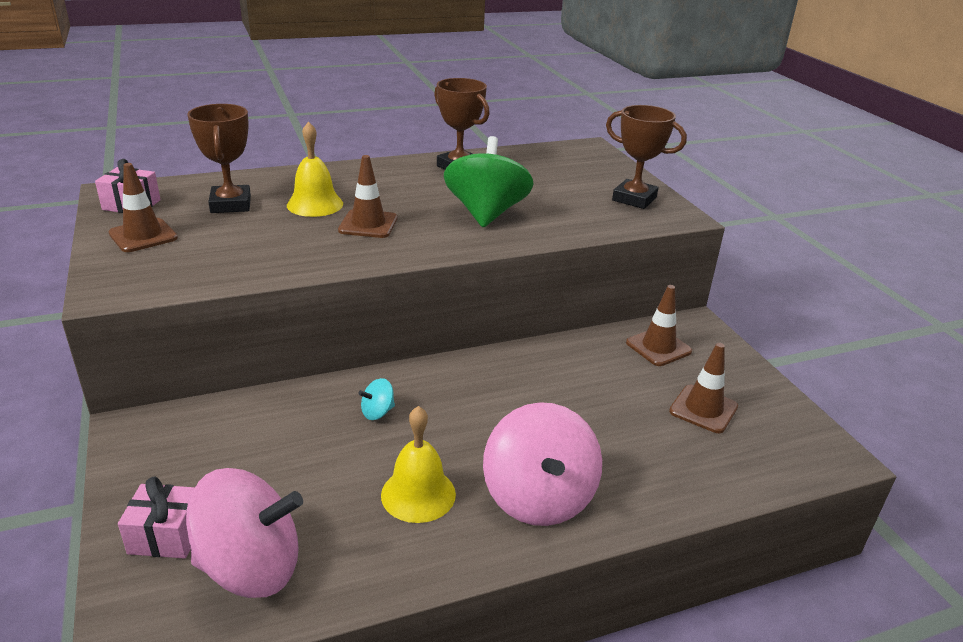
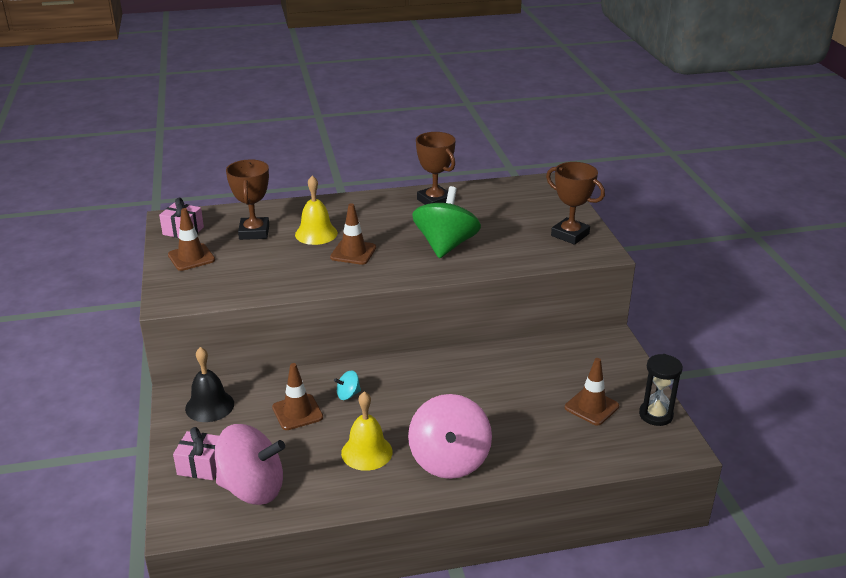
camera: 10 degrees right, 0 degrees up
(177, 440) = (209, 406): none -> black bell
(658, 347) = (573, 357): brown traffic cone -> brown traffic cone (297, 412)
(786, 414) = (656, 415): none -> black hourglass

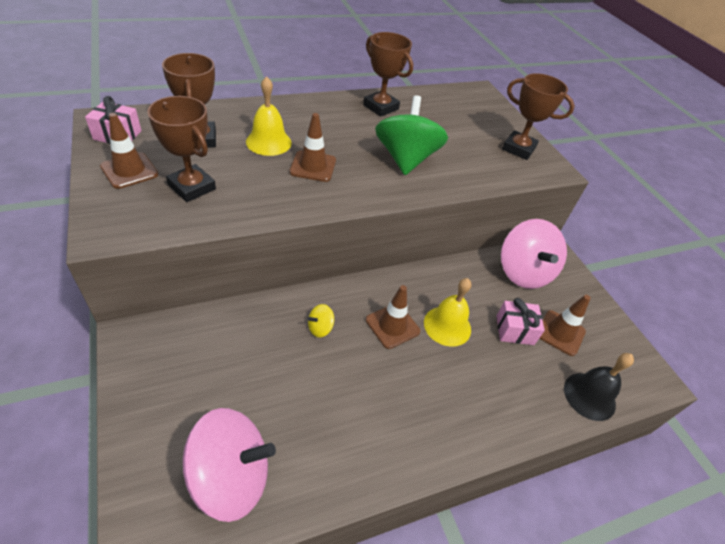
camera: 15 degrees left, 15 degrees up
(201, 466) = (164, 445): pink gift -> pink gift (514, 330)
(209, 406) = (167, 351): black bell -> black bell (589, 396)
(242, 269) = (192, 187): none -> brown trophy
(297, 412) = (269, 355): brown traffic cone -> brown traffic cone (392, 326)
(348, 394) = (320, 328): turquoise spinning top -> yellow spinning top
(367, 452) = (354, 408): yellow bell -> yellow bell (447, 326)
(449, 460) = (444, 413): pink spinning top -> pink spinning top (523, 272)
(656, 415) = (619, 340): black hourglass -> none

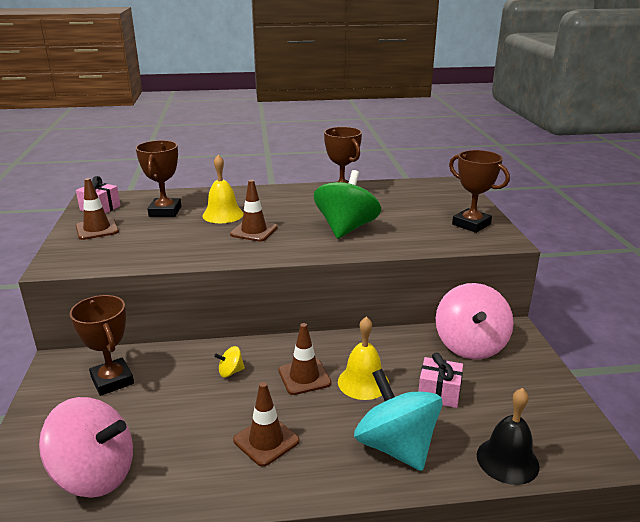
camera: 20 degrees right, 20 degrees down
(192, 187) = (141, 241): brown trophy -> brown trophy (112, 380)
(498, 395) = (396, 446): none -> turquoise spinning top
(560, 333) = (493, 400): brown traffic cone -> brown traffic cone (266, 440)

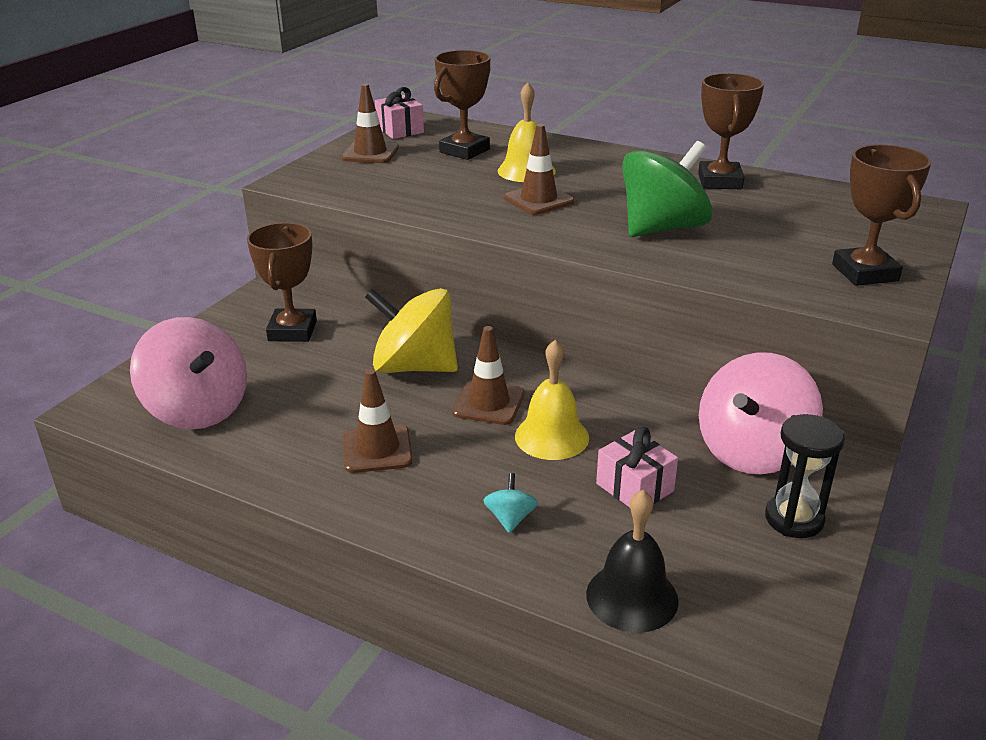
camera: 35 degrees right, 5 degrees up
(230, 372) = (414, 367): yellow spinning top -> yellow spinning top, size x2.43
(396, 446) = (510, 518): turquoise spinning top -> turquoise spinning top, size x0.41
(527, 374) = (794, 519): none -> black hourglass

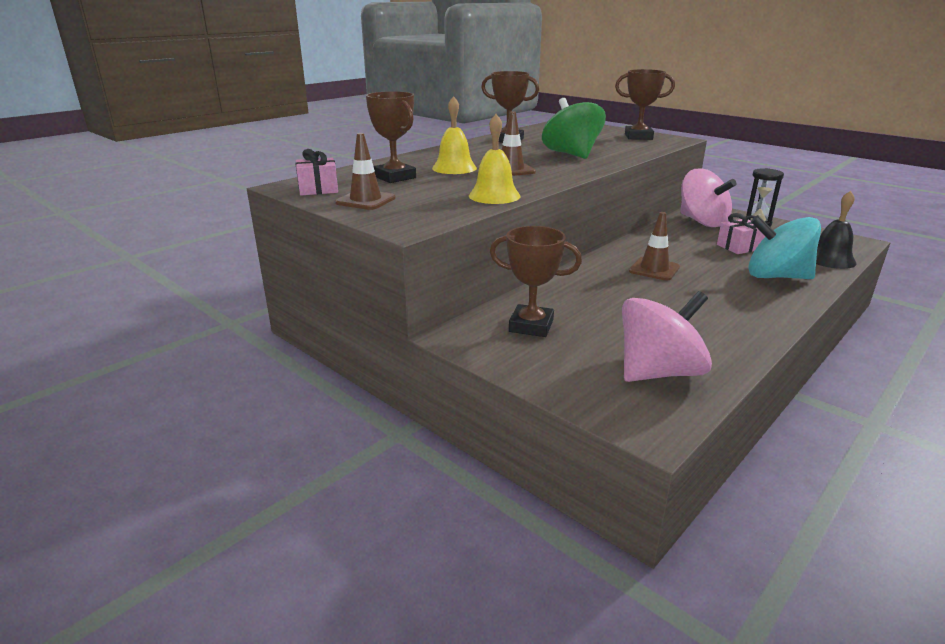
camera: 75 degrees left, 5 degrees down
(377, 449) = (711, 305): brown traffic cone -> none
(414, 367) = (603, 286): yellow spinning top -> none
(510, 518) = (776, 276): turquoise spinning top -> turquoise spinning top, size x2.43
(551, 436) = (691, 258): yellow bell -> yellow bell (494, 196)

